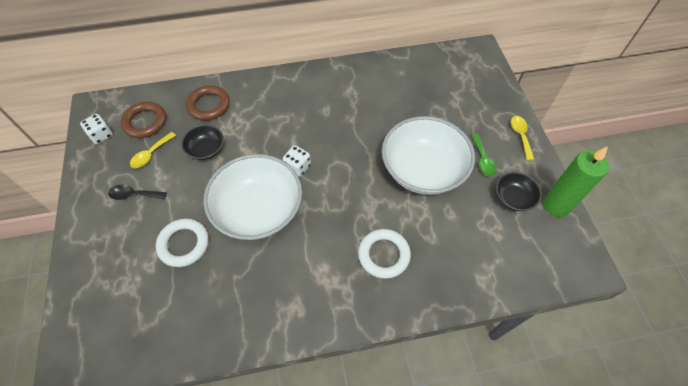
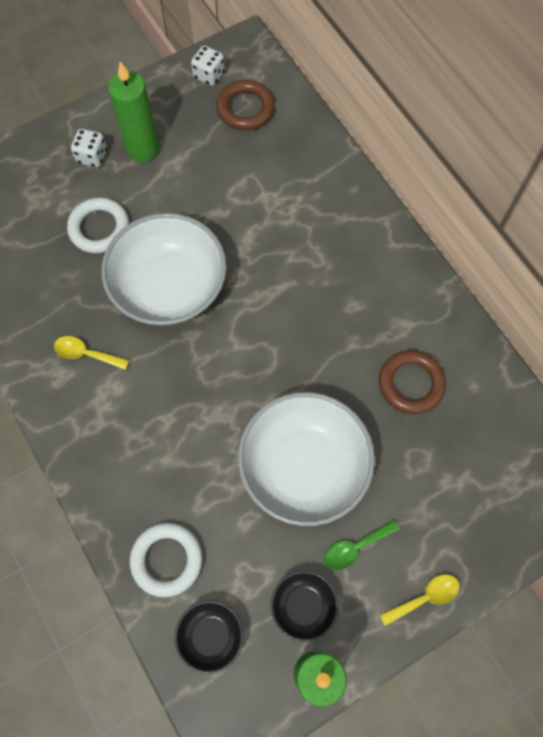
camera: 70 degrees right, 10 degrees up
(134, 195) = (142, 149): black spoon -> green candle
(151, 154) = (202, 138): yellow spoon -> yellow spoon (86, 354)
(206, 149) = (232, 192): black bowl -> black bowl (210, 636)
(209, 105) = (300, 164): brown ring -> brown ring (411, 384)
(298, 167) = (247, 306): white dice -> white dice (92, 156)
(384, 255) = (156, 453): white ring -> white ring (167, 560)

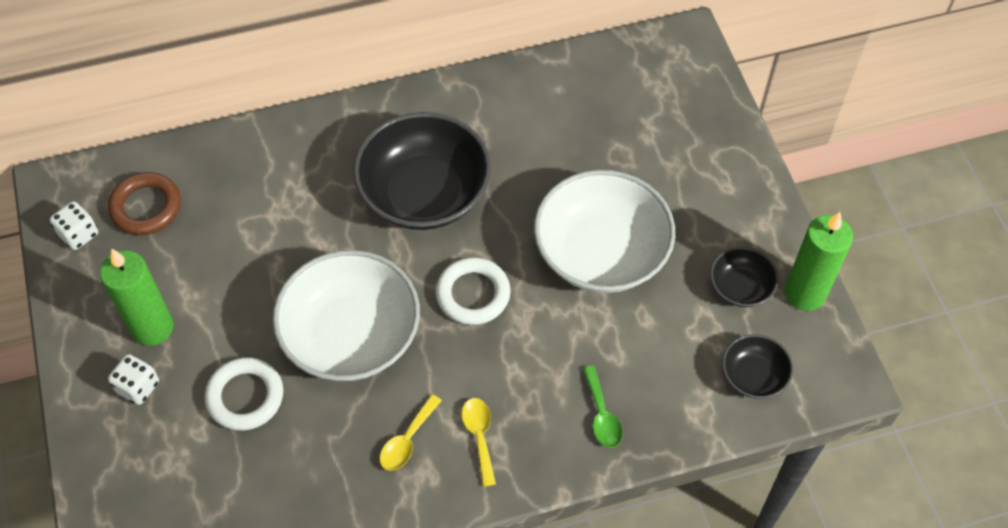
camera: 75 degrees left, 10 degrees down
(167, 560) = (668, 401): white ring -> white ring (473, 294)
(321, 302) = (424, 193): none -> black bowl
(355, 548) = (693, 229): green spoon -> green spoon (602, 415)
(411, 384) = (540, 139): brown ring -> none
(425, 597) = (752, 185): yellow spoon -> yellow spoon (479, 436)

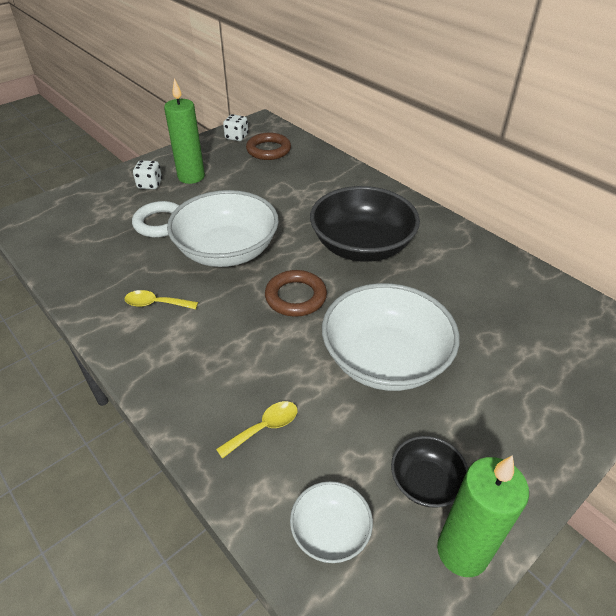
camera: 65 degrees right, 15 degrees down
(473, 294) = (295, 297): white ring -> brown ring
(479, 436) = (174, 341): yellow spoon -> yellow spoon (264, 428)
(602, 415) = (226, 414): green spoon -> none
(753, 376) = (330, 531): black bowl -> white bowl

